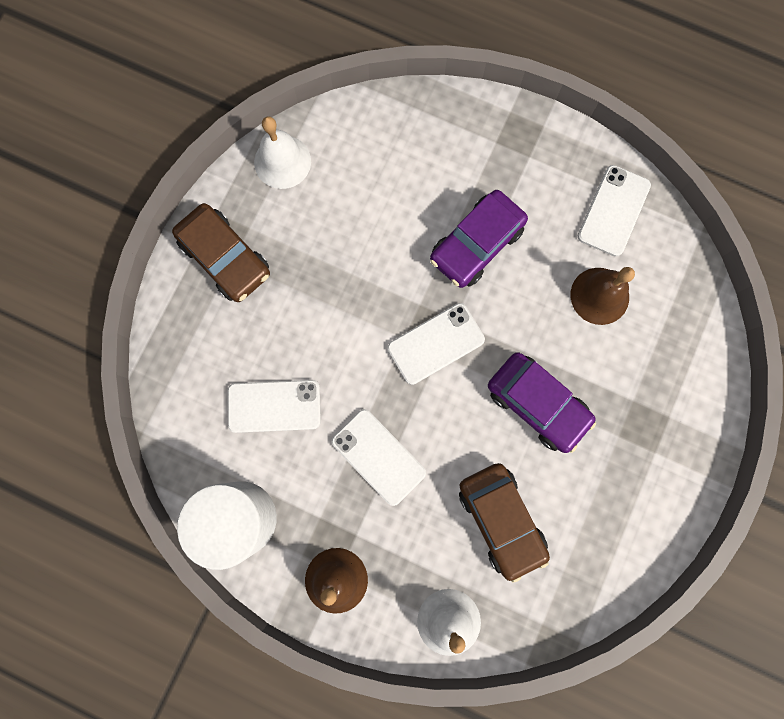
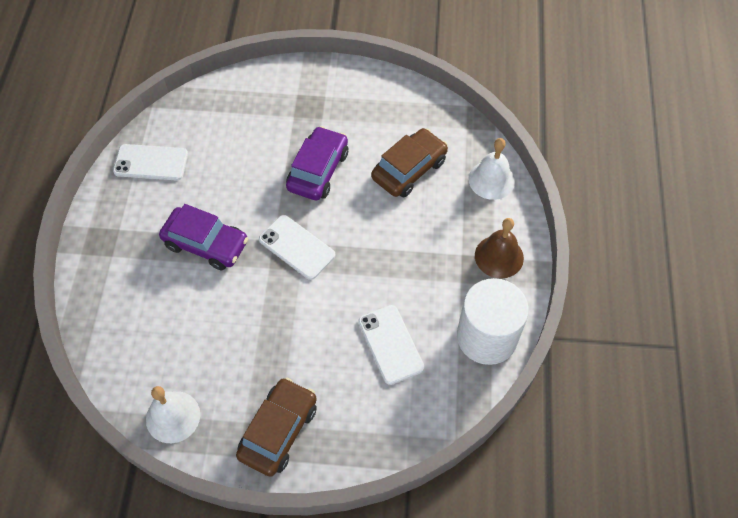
camera: 110 degrees left, 20 degrees down
(378, 457) = (398, 258): white phone -> none
(599, 296) = (222, 154): brown bell -> none

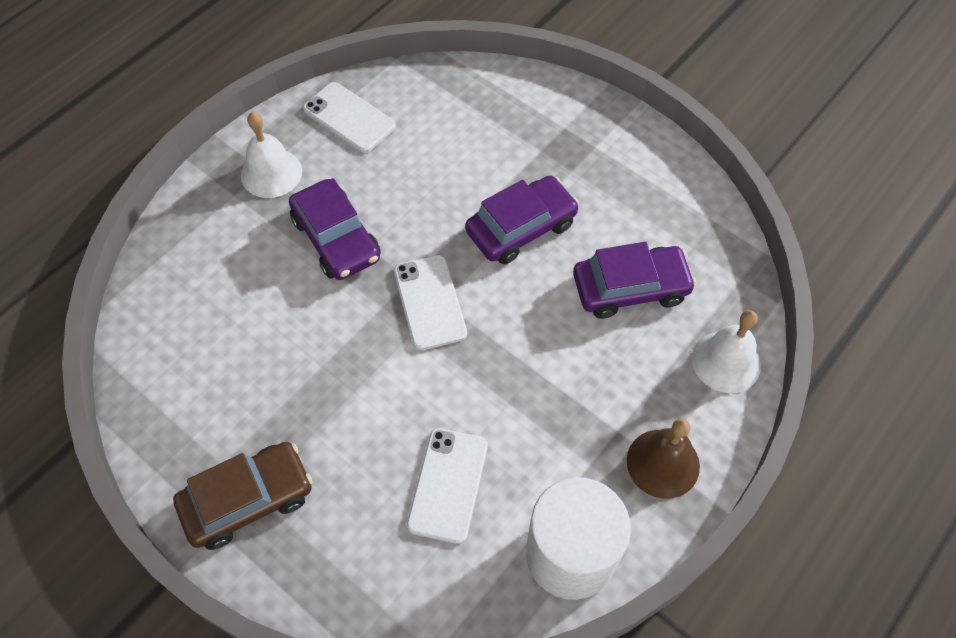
camera: 35 degrees right, 0 degrees up
(173, 416) = (156, 408): white bell -> white bell (271, 173)
(409, 169) = (630, 288): brown car -> purple car

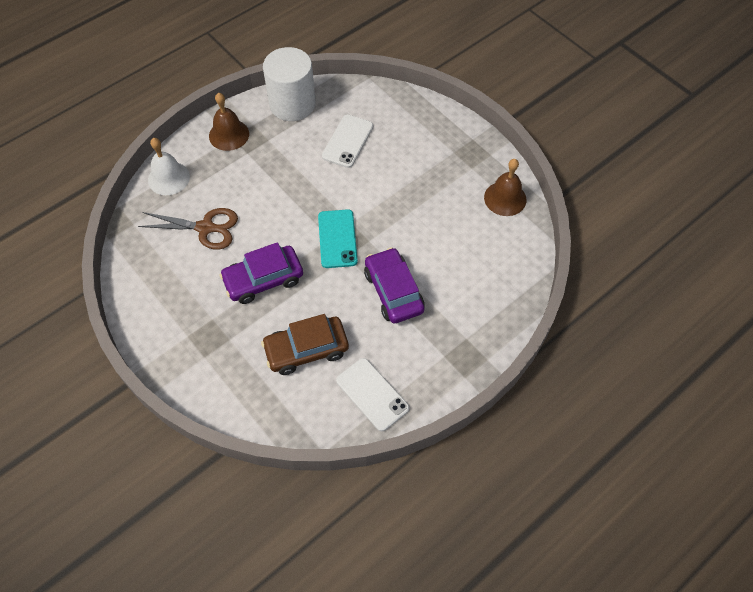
camera: 170 degrees left, 0 degrees up
(166, 413) = (505, 198): none -> brown bell
(248, 500) = (456, 149): brown car -> brown car (306, 349)
(271, 173) = (437, 352): white bell -> none
(429, 302) = (337, 239): white phone -> turquoise phone
(630, 288) = (206, 228): purple car -> brown scissors

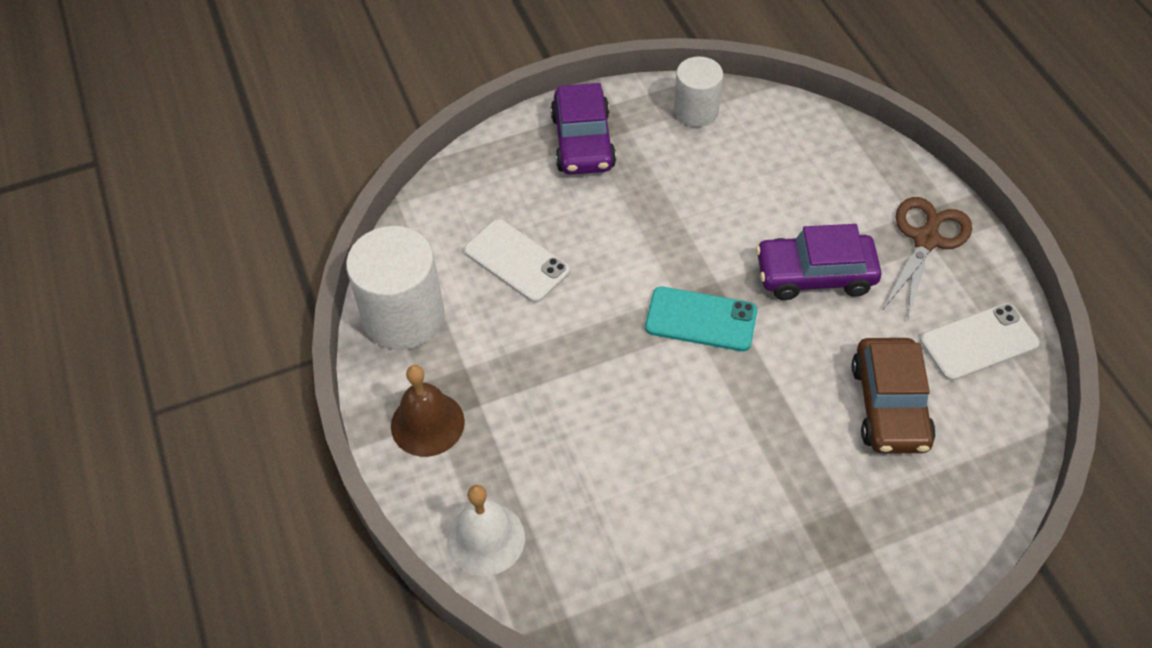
camera: 70 degrees left, 5 degrees down
(206, 228) = (618, 498): brown scissors -> brown scissors (926, 239)
(263, 279) = (748, 435): purple car -> purple car (582, 141)
(505, 198) = (696, 110): brown bell -> white cylinder

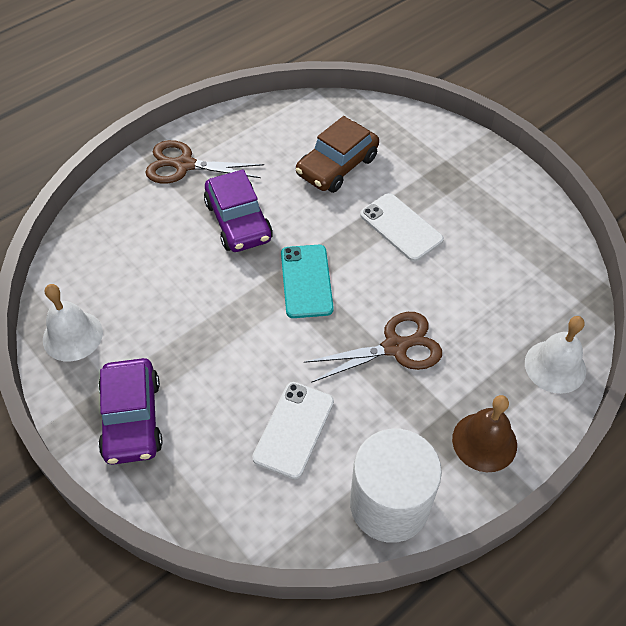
camera: 110 degrees left, 0 degrees up
(577, 380) = (396, 347): none -> brown scissors
(582, 141) = (132, 418): purple car -> purple car turned 105 degrees clockwise
(696, 110) = (72, 335): white cylinder -> white bell
(889, 405) = (337, 166): brown car -> brown car turned 150 degrees clockwise
(978, 342) = (267, 130): white phone -> white phone (401, 227)

